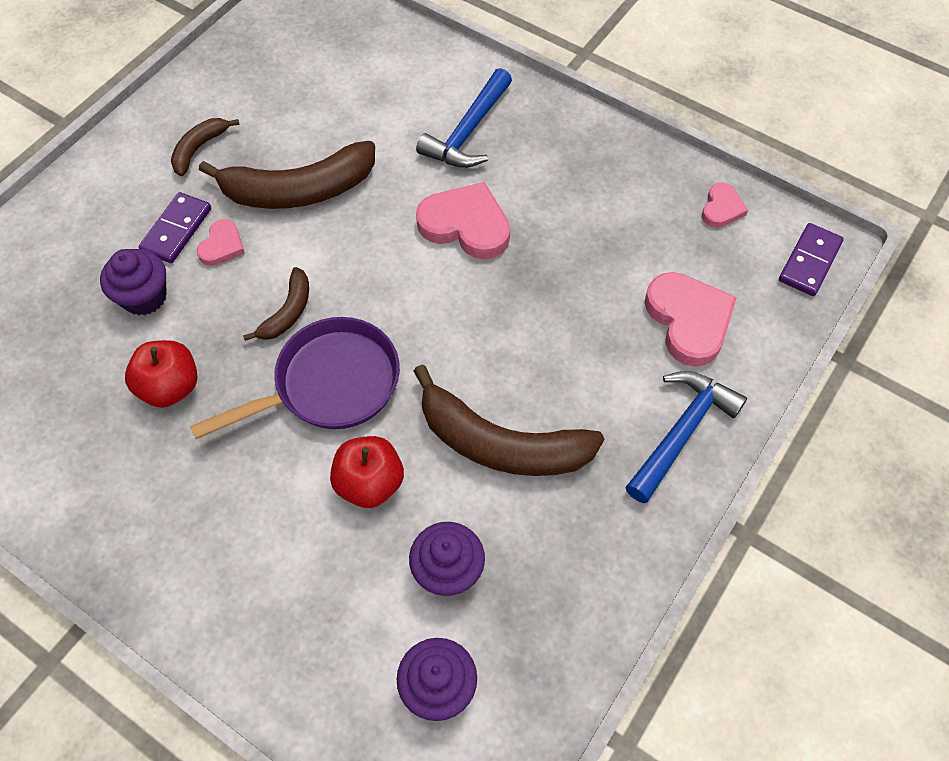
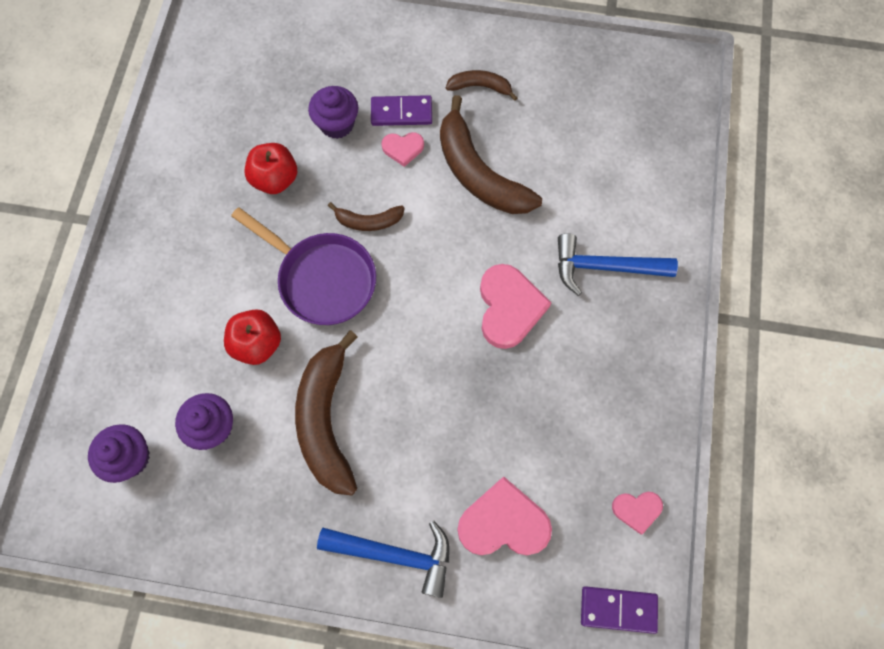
camera: 65 degrees right, 10 degrees up
(688, 320) = (503, 522): pink heart -> pink heart turned 135 degrees counterclockwise

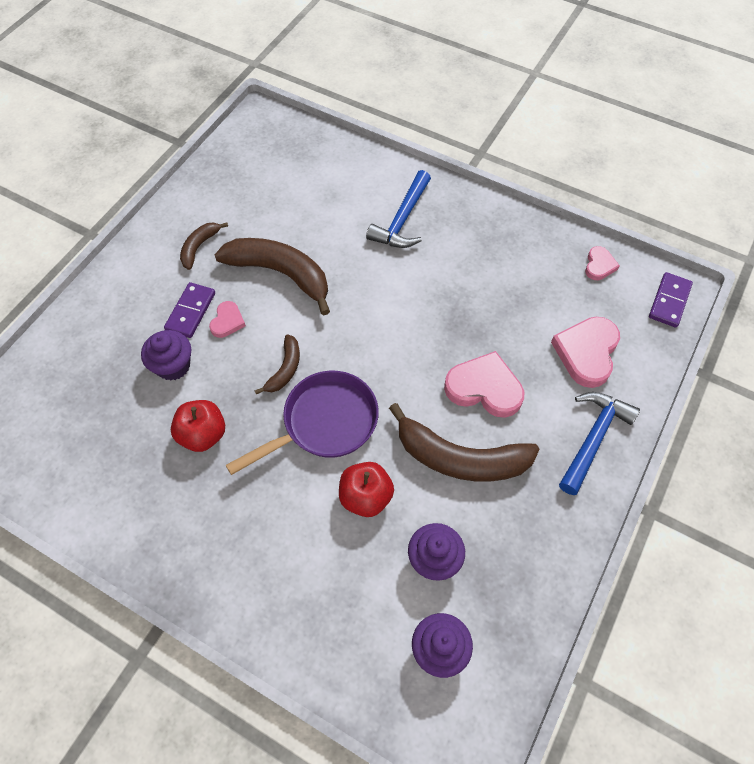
camera: 70 degrees left, 10 degrees down
(479, 173) = (280, 274): brown banana -> brown banana turned 135 degrees counterclockwise
(509, 308) = (410, 292): pink heart -> pink heart (484, 388)

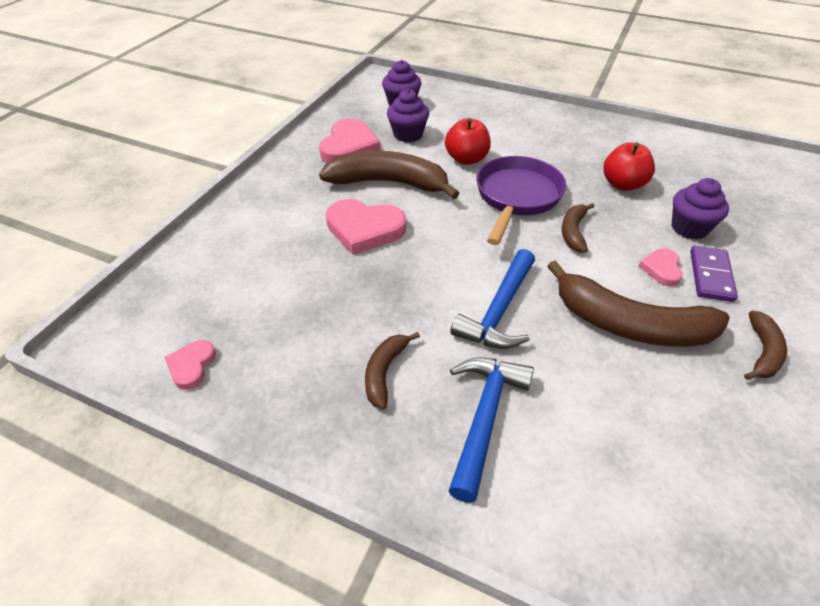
camera: 175 degrees right, 15 degrees down
(324, 423) = (517, 197): purple pan -> purple pan turned 150 degrees clockwise
(464, 251) = (385, 372): none -> brown banana
(586, 353) = (247, 265): pink heart -> pink heart (349, 147)
(593, 438) = (264, 201): blue hammer -> blue hammer (499, 311)
(669, 301) = (118, 325): purple domino -> none

